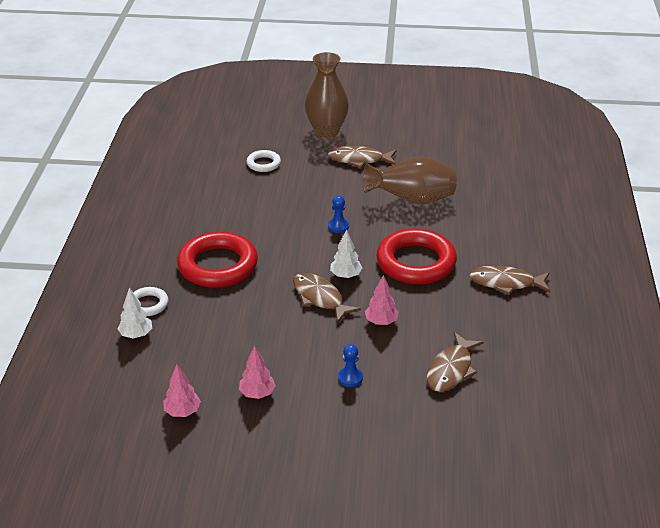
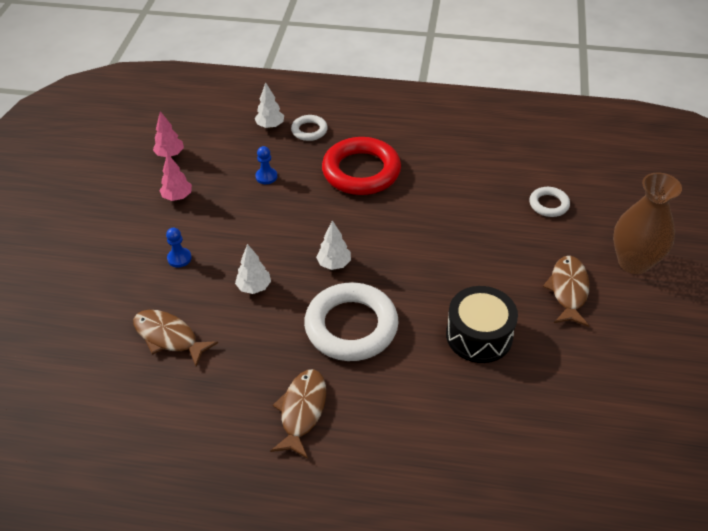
camera: 95 degrees right, 10 degrees up
(320, 298) = (300, 242): brown fish -> none
(338, 226) = (423, 262): blue pawn -> blue pawn (266, 177)
(381, 322) = (254, 287): pink tree -> white tree
(412, 200) = (479, 335): brown vase -> black drum
(416, 262) = (351, 326): red ring -> white ring

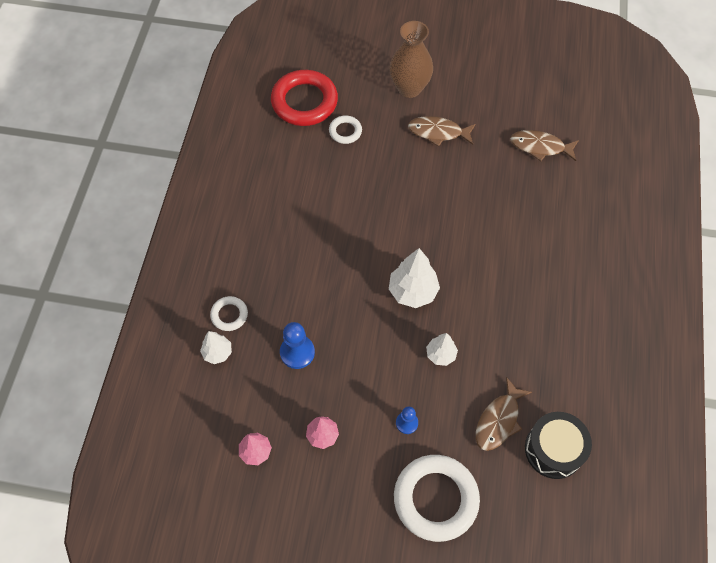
camera: 90 degrees left, 15 degrees up
(266, 177) = (297, 352): blue pawn -> blue pawn, size x1.61
(302, 411) = (562, 313): brown fish -> brown fish (540, 147)
(334, 264) = (412, 291): white tree -> white tree, size x1.68
(351, 326) = (480, 279): white ring -> white ring (435, 499)
(361, 171) = (295, 269): red ring -> red ring (304, 102)
(479, 335) = (484, 193): black drum -> black drum (553, 449)

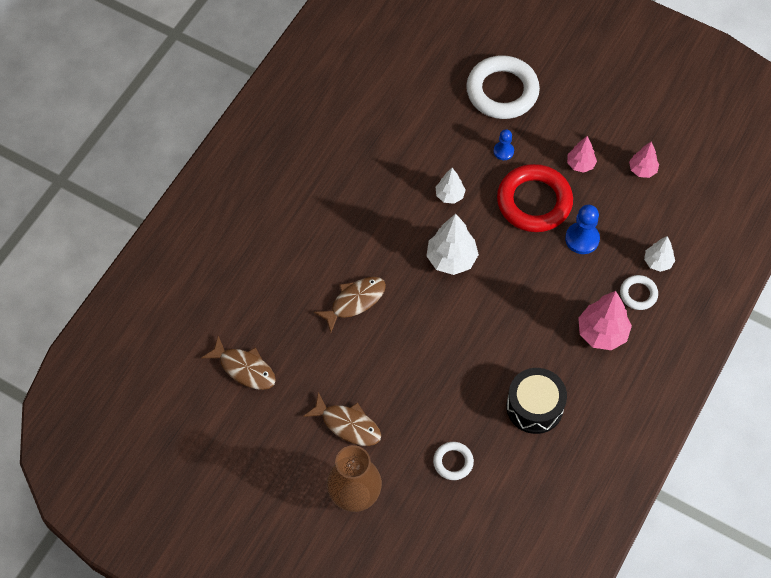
camera: 160 degrees left, 0 degrees up
(254, 268) = (602, 333): none -> pink tree
(304, 102) = (487, 520): red ring -> red ring (534, 202)
(499, 420) = (423, 129): brown fish -> brown fish (355, 301)
(553, 449) = (388, 94): black drum -> black drum (534, 407)

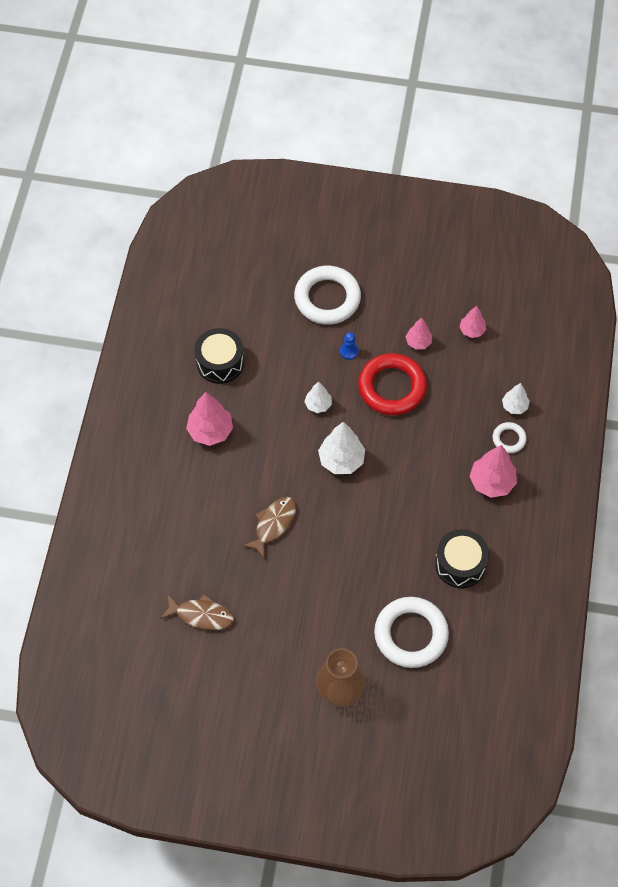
camera: 20 degrees left, 0 degrees up
(328, 187) = (210, 431): none -> pink tree
(348, 425) = (310, 633): brown fish -> none
(366, 122) = (220, 362): none -> black drum
(453, 462) = (411, 634): white ring -> white ring, size x2.05
(582, 239) = (444, 407): blue pawn -> none

